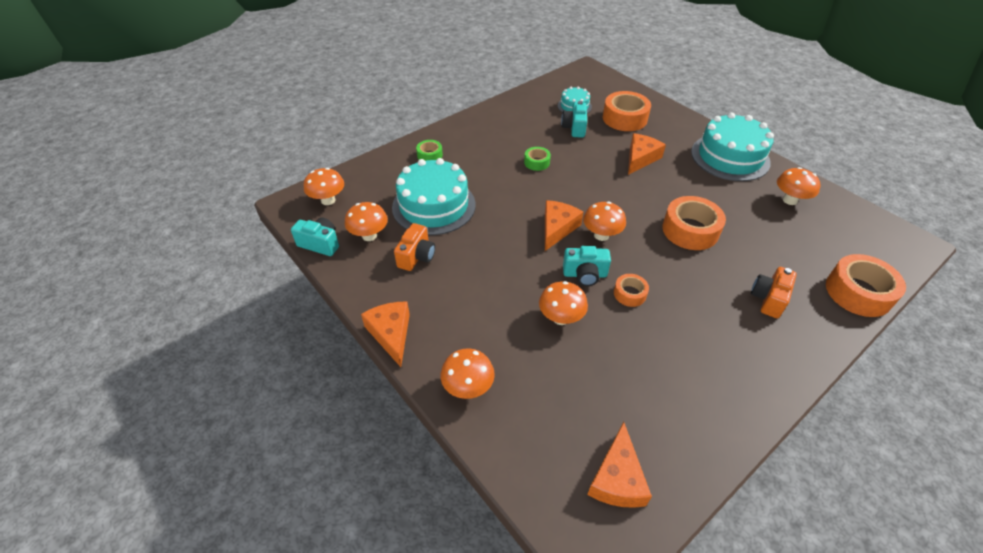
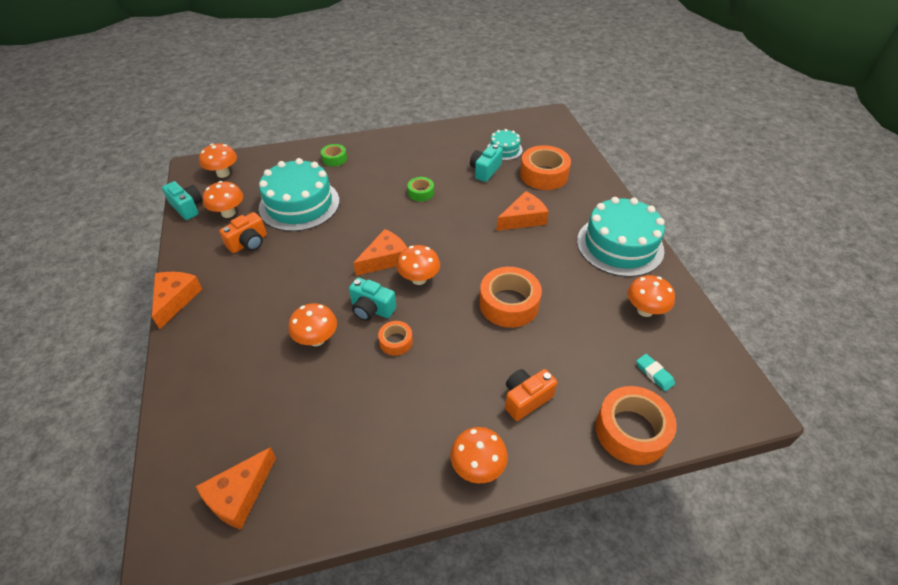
camera: 25 degrees right, 0 degrees up
(468, 387) = (193, 366): orange mushroom -> orange mushroom (477, 467)
(836, 245) = (654, 374): none -> turquoise eraser

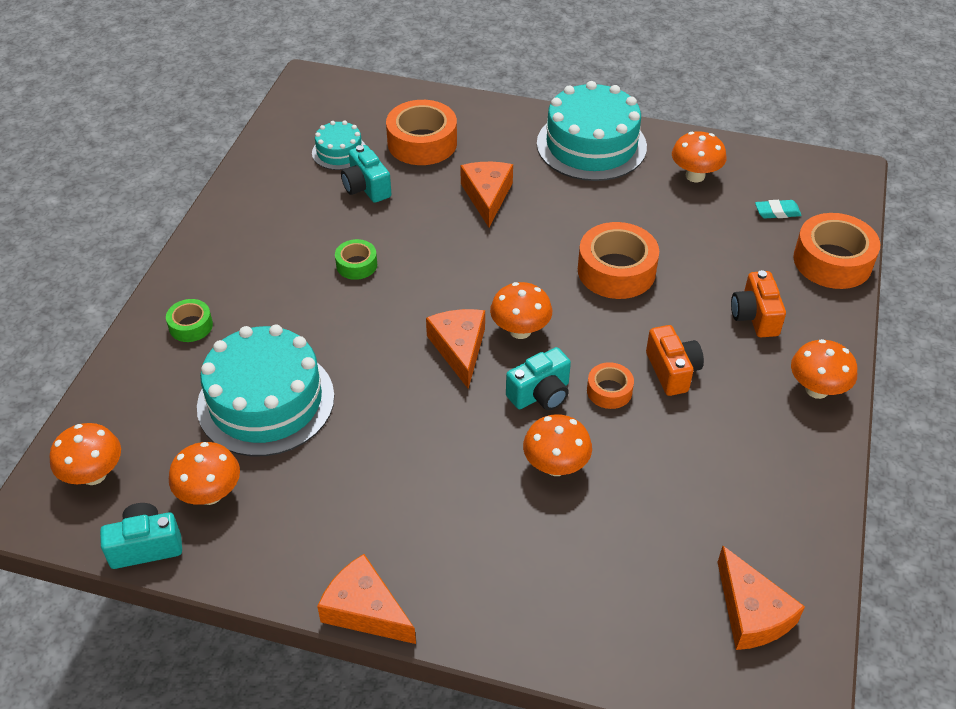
camera: 60 degrees left, 0 degrees up
(248, 243) = (306, 487): orange camera -> orange camera (672, 371)

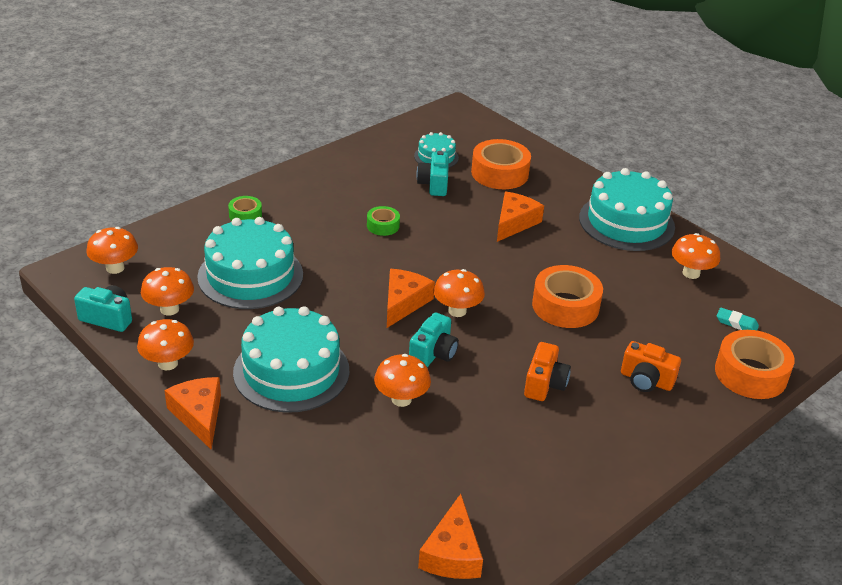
camera: 30 degrees right, 10 degrees down
(416, 496) = (291, 371): none -> turquoise cake
(540, 394) = (433, 354): turquoise camera -> turquoise camera turned 60 degrees counterclockwise
(609, 391) = (485, 374): orange tape -> none
(755, 317) = (646, 380): orange camera -> orange camera turned 90 degrees counterclockwise
(816, 389) = (648, 447): orange mushroom -> orange mushroom (168, 363)

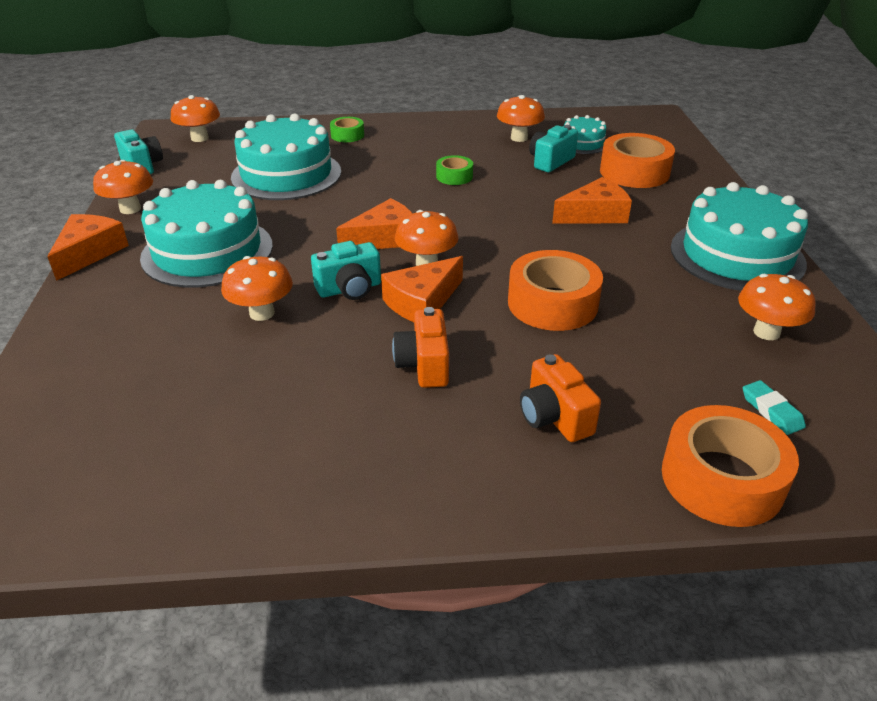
camera: 40 degrees right, 0 degrees up
(169, 309) = (191, 175): orange mushroom -> orange mushroom (519, 138)
(452, 553) = (87, 477): orange cheese -> orange cheese (422, 302)
(544, 384) = (424, 365): orange camera -> orange camera turned 120 degrees clockwise

